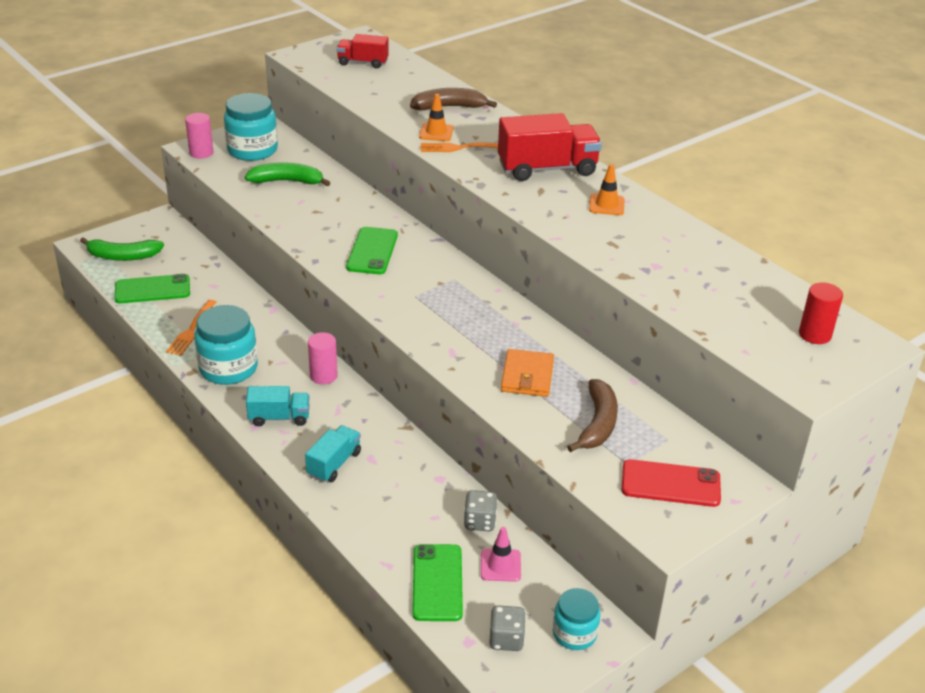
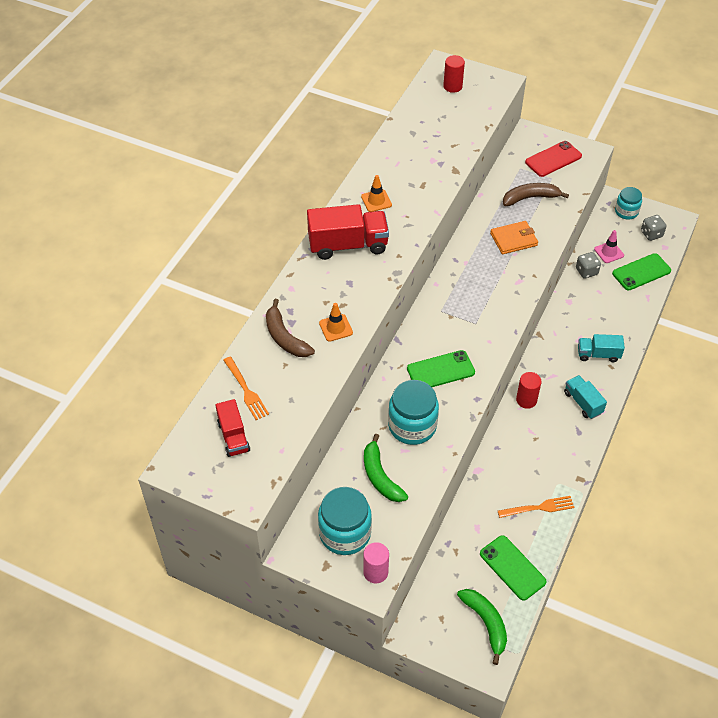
camera: 115 degrees left, 15 degrees up
(228, 368) = (560, 458): turquoise jar -> turquoise jar (412, 426)
(323, 376) = (526, 400): pink cylinder -> red cylinder
(461, 148) = (350, 303): orange fork -> orange fork (246, 390)
(547, 169) = (348, 245): red truck -> red truck turned 120 degrees clockwise
(670, 484) = (553, 159): red phone -> red phone turned 75 degrees clockwise

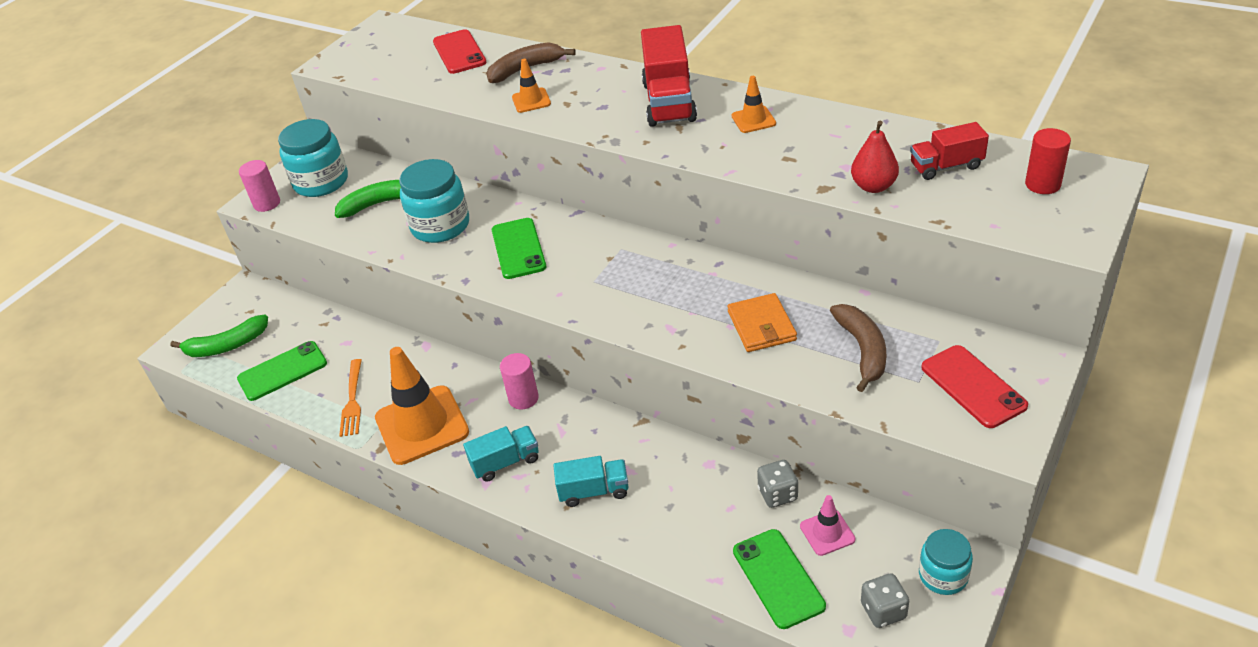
camera: 100 degrees right, 10 degrees down
(233, 436) = (403, 50): red truck -> red truck (946, 166)
(246, 390) = (459, 52): orange fork -> red phone
(454, 150) = (873, 186): none -> red pear
(526, 400) = (523, 398): red cylinder -> pink cylinder
(557, 457) = (422, 425): none -> orange traffic cone
(598, 354) = (594, 491): turquoise truck -> turquoise truck turned 75 degrees clockwise

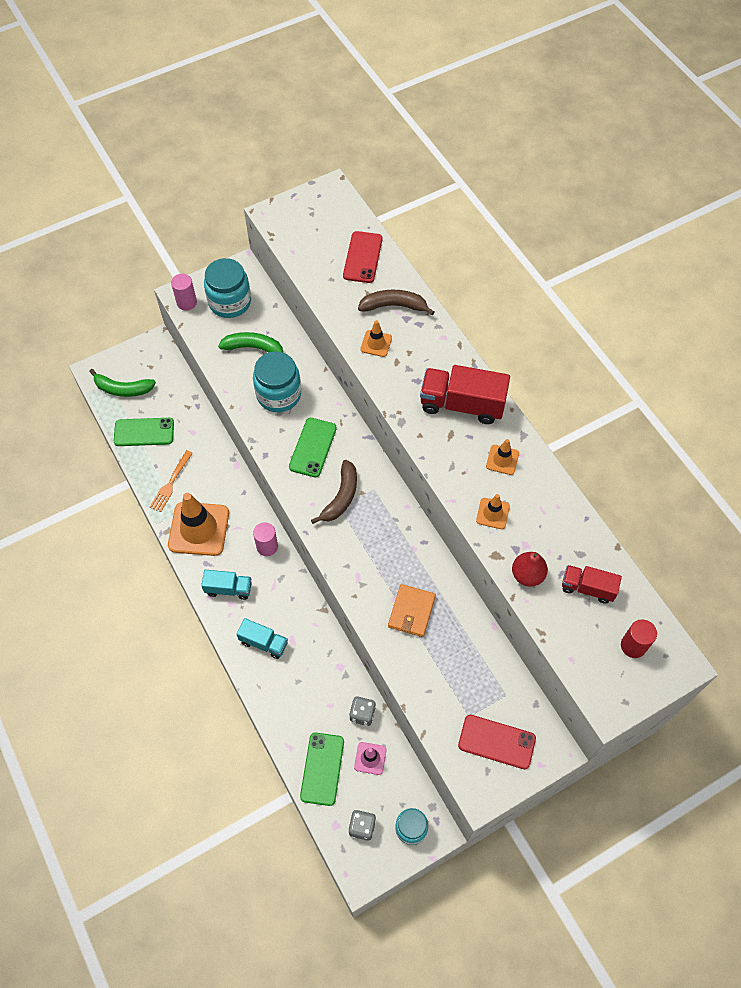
camera: 25 degrees right, 20 degrees up
(669, 102) = (462, 404): red truck -> red truck turned 75 degrees clockwise
(786, 160) = (492, 513): none -> orange traffic cone
(862, 350) = (455, 671): brown banana -> brown banana (341, 497)
(973, 386) = (496, 741): red phone -> red phone turned 75 degrees counterclockwise

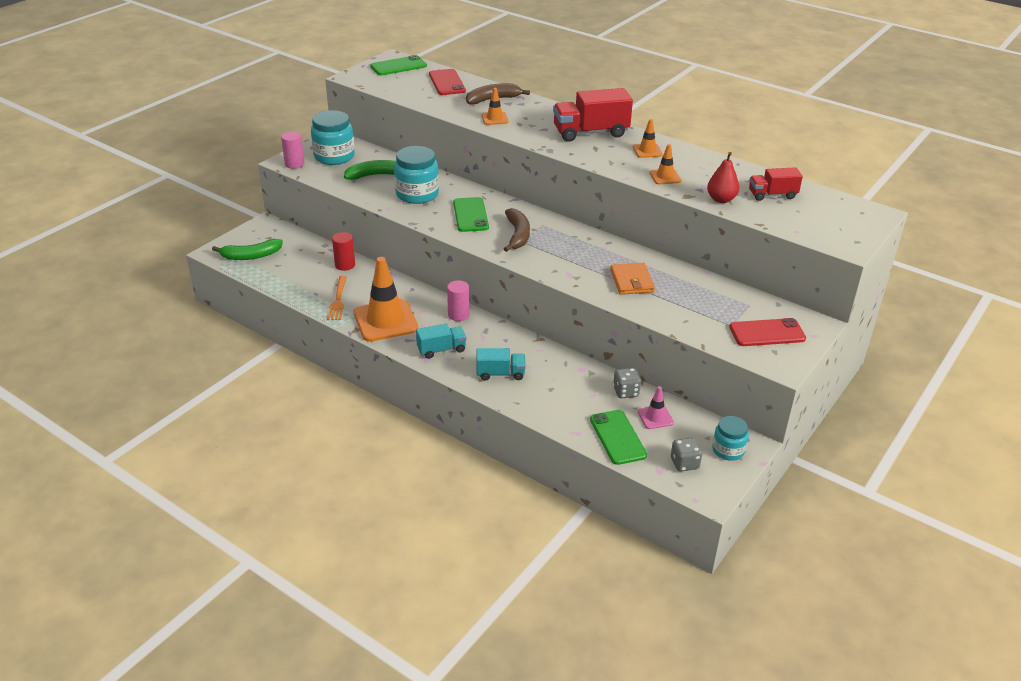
camera: 25 degrees left, 25 degrees down
(144, 432) = (290, 276): green phone -> green phone (398, 66)
(633, 645) = (834, 213): red cylinder -> red cylinder (345, 265)

